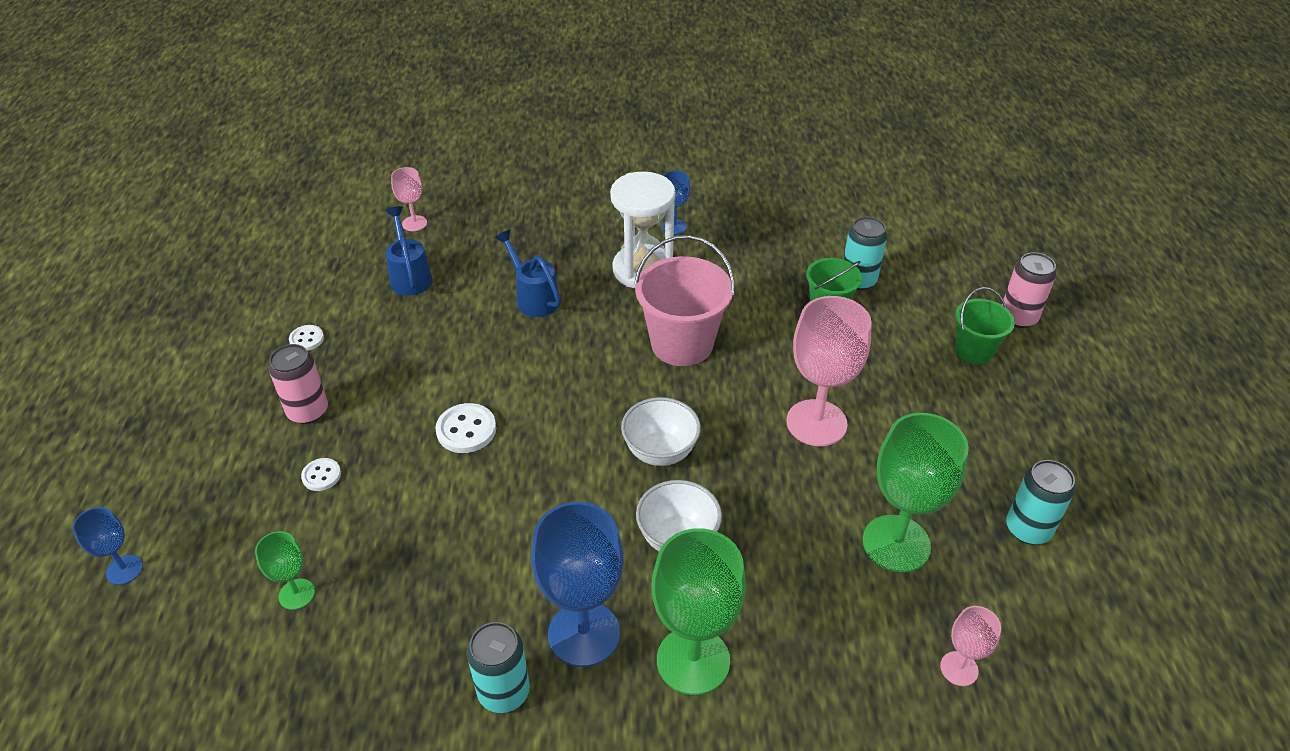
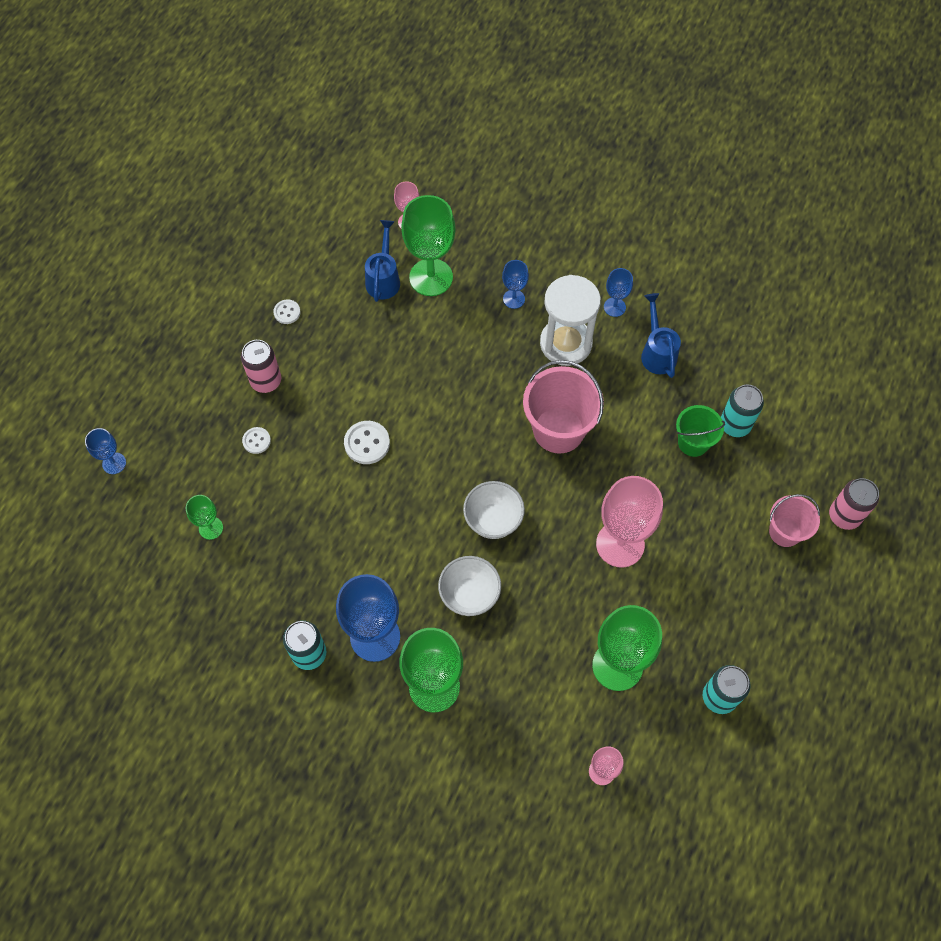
camera: 25 degrees right, 20 degrees up
(464, 260) = (431, 277): none -> green goblet
(533, 297) = (468, 338): blue watering can -> blue watering can (657, 352)
(565, 251) = (514, 299): none -> blue goblet
(974, 351) = (785, 532): green bucket -> pink bucket

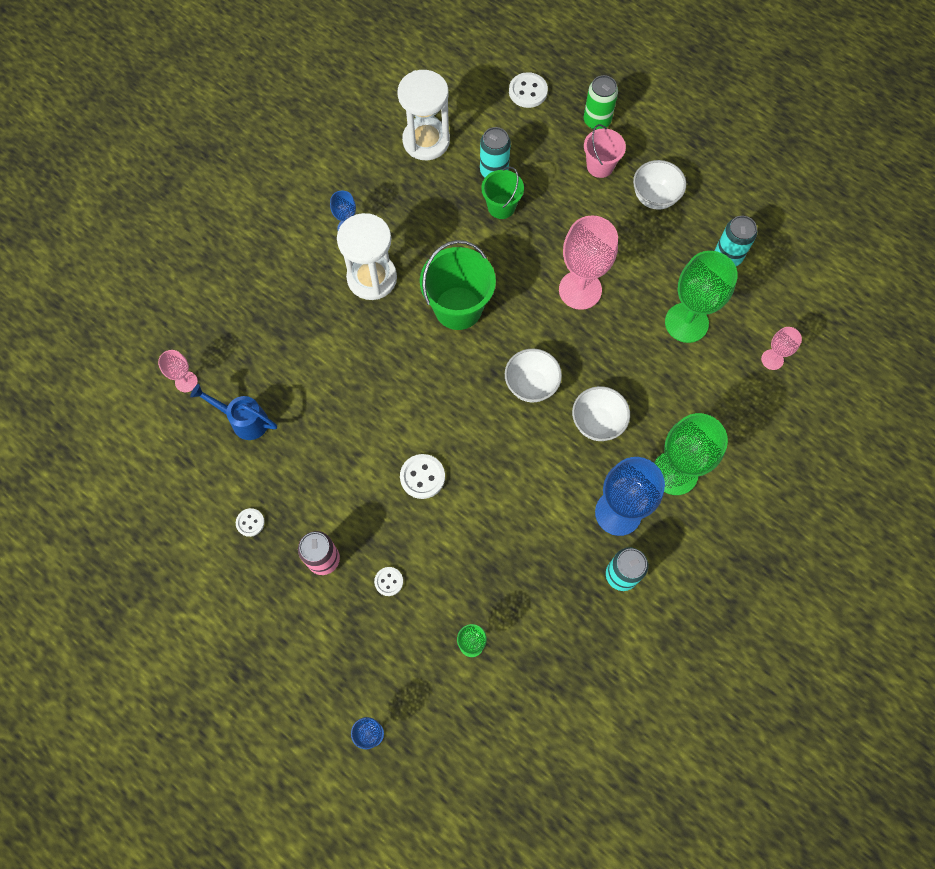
camera: 75 degrees left, 5 degrees up
(431, 277) = (259, 376): green goblet -> none
(514, 299) = (309, 309): blue goblet -> none
(558, 430) = (458, 308): pink bucket -> green bucket
(657, 352) = (405, 208): blue watering can -> none
(745, 350) = (426, 141): none -> white hourglass
(767, 599) = (654, 197): none -> white bowl
(844, 515) = (597, 120): pink can -> green can
(852, 435) = (528, 91): none -> white button

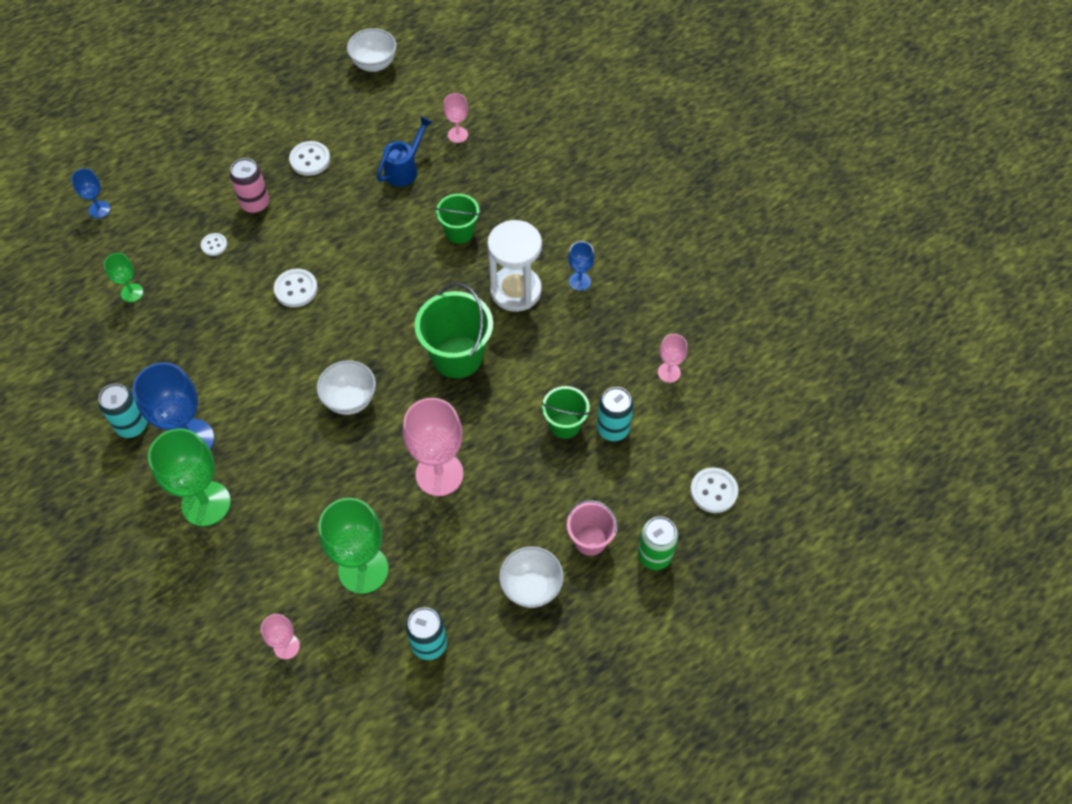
camera: 105 degrees right, 10 degrees down
(250, 522) = (310, 160): white button -> white button, size x1.63
(314, 345) = (459, 232): none -> green bucket
(426, 141) = (669, 372): white hourglass -> pink goblet
(597, 423) = (287, 448): white bowl -> white bowl (374, 64)

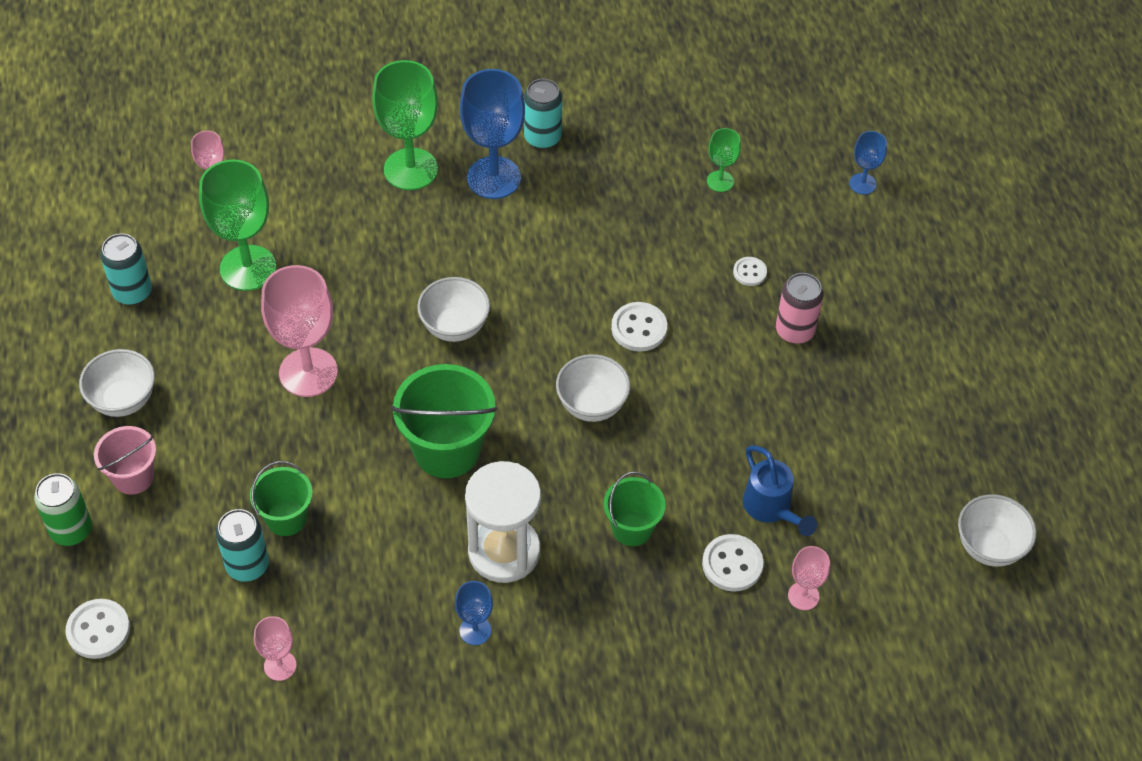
camera: 115 degrees right, 5 degrees down
(310, 160) = (841, 410): white button -> white button (732, 564)
(376, 290) = (592, 405): none -> white bowl

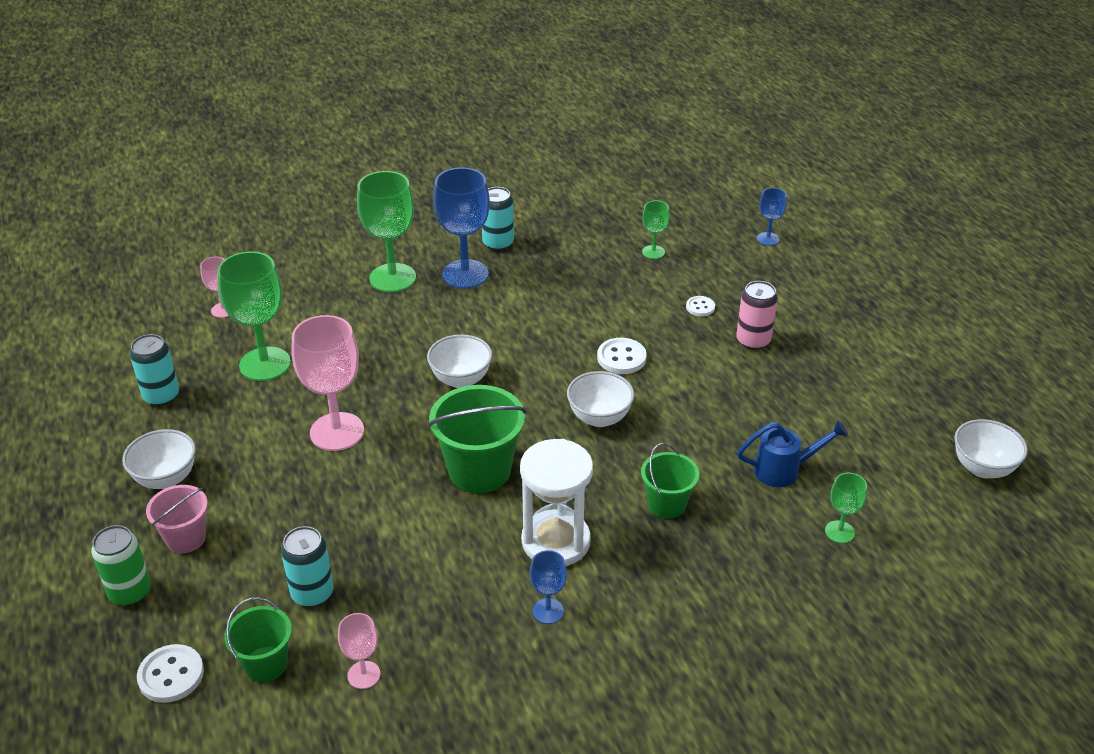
camera: 10 degrees left, 15 degrees down
(286, 518) = (342, 548): green bucket -> green bucket (265, 664)
(732, 564) = (766, 517): white button -> none
(771, 509) = (785, 470): blue watering can -> blue watering can turned 60 degrees counterclockwise
(803, 596) = (839, 532): pink goblet -> green goblet

